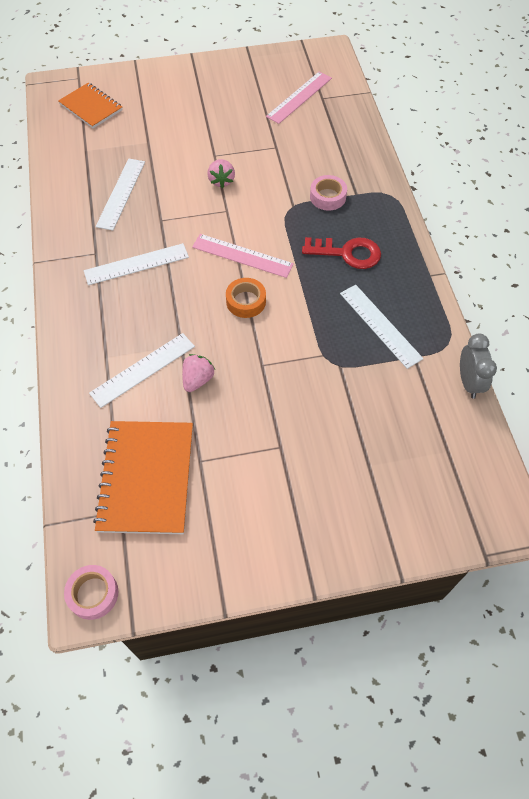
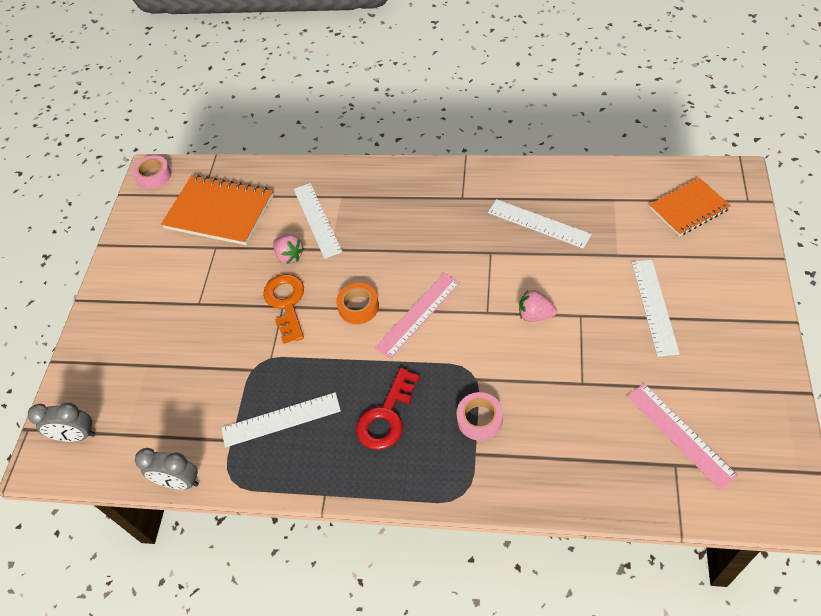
camera: 115 degrees right, 5 degrees down
(136, 264) = (437, 227): white ruler -> white ruler (654, 306)
(258, 362) = (286, 303): none -> orange key
(469, 497) = (77, 435): none -> grey clock

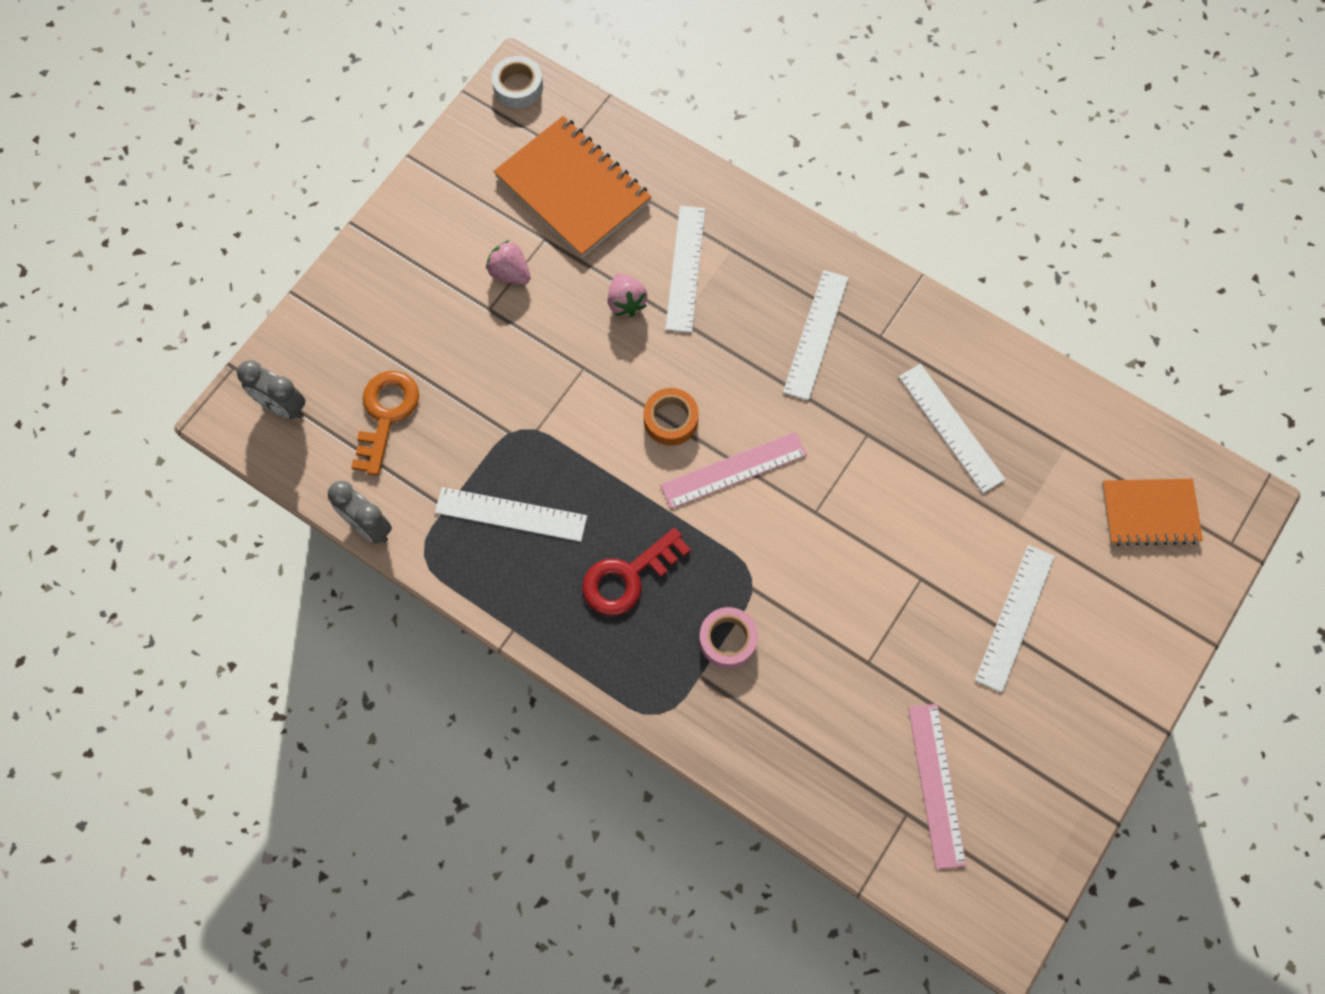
camera: 20 degrees right, 15 degrees up
(154, 176) = (518, 87): pink tape -> white tape
(286, 303) = (589, 367): orange key -> orange key (385, 415)
(422, 215) = (816, 334): none -> white ruler
(535, 315) = (869, 548): pink strawberry -> pink strawberry (510, 273)

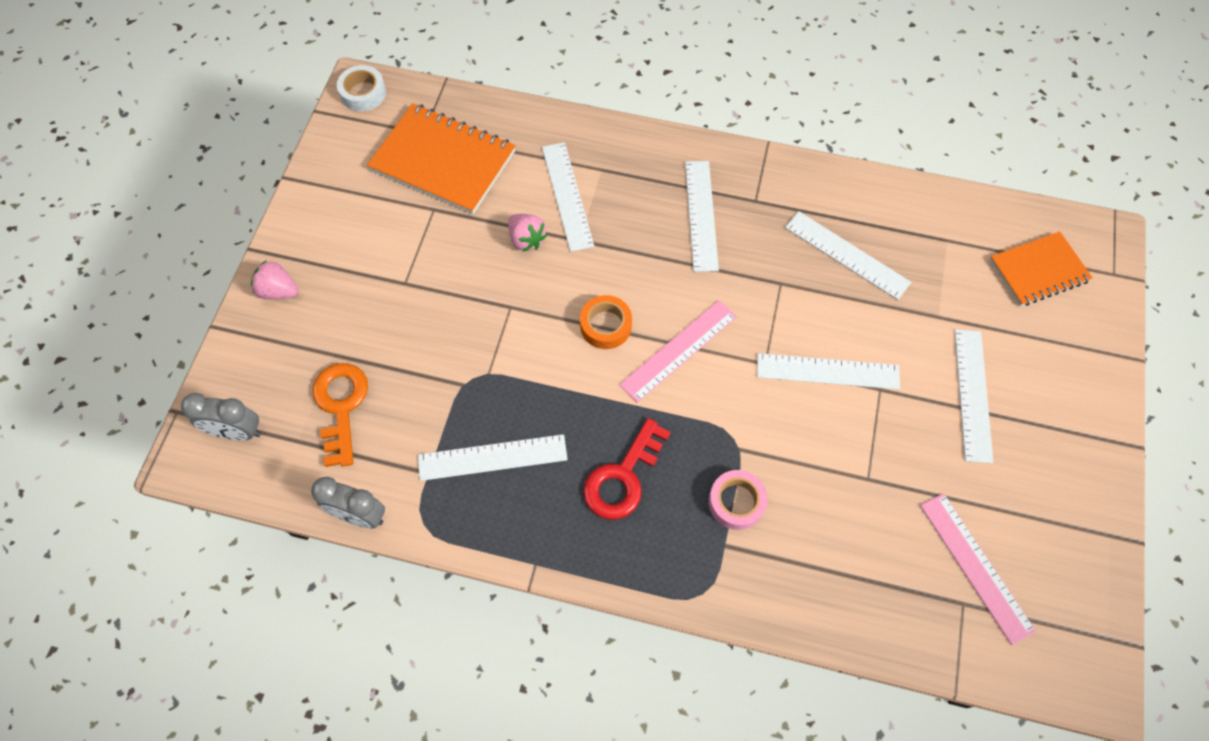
camera: 20 degrees left, 5 degrees down
(510, 273) = (413, 246): pink strawberry -> pink strawberry (278, 291)
(875, 542) = (827, 371): none -> white ruler

